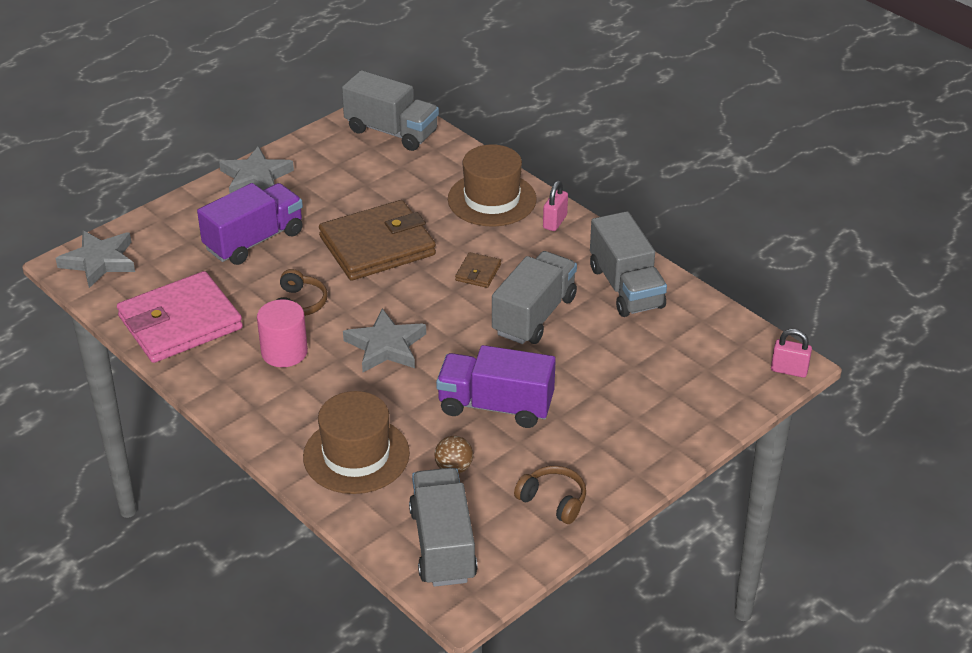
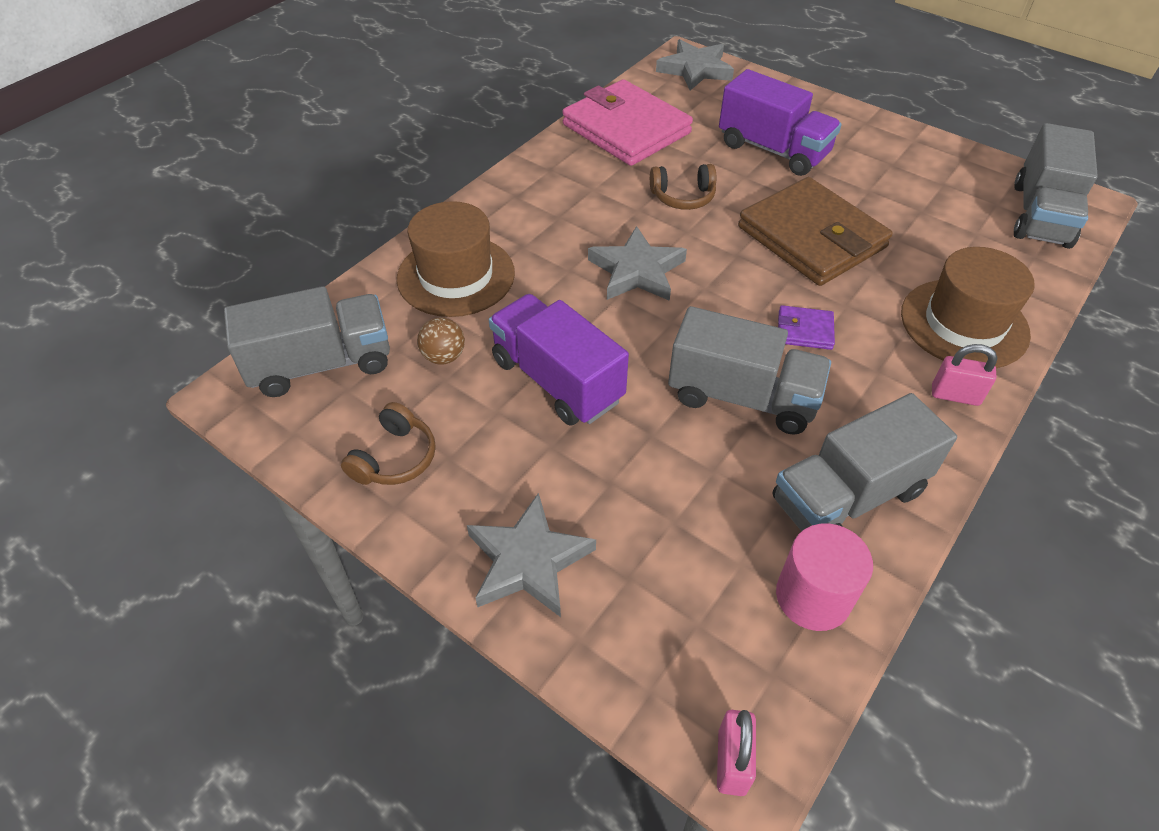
camera: 80 degrees right, 10 degrees up
(256, 177) = (879, 132): grey star -> grey star (528, 561)
(284, 352) = (604, 200): pink cylinder -> pink cylinder (813, 597)
(478, 272) = (804, 330): brown wallet -> purple wallet
(495, 406) = (557, 380): purple truck -> purple truck turned 45 degrees counterclockwise

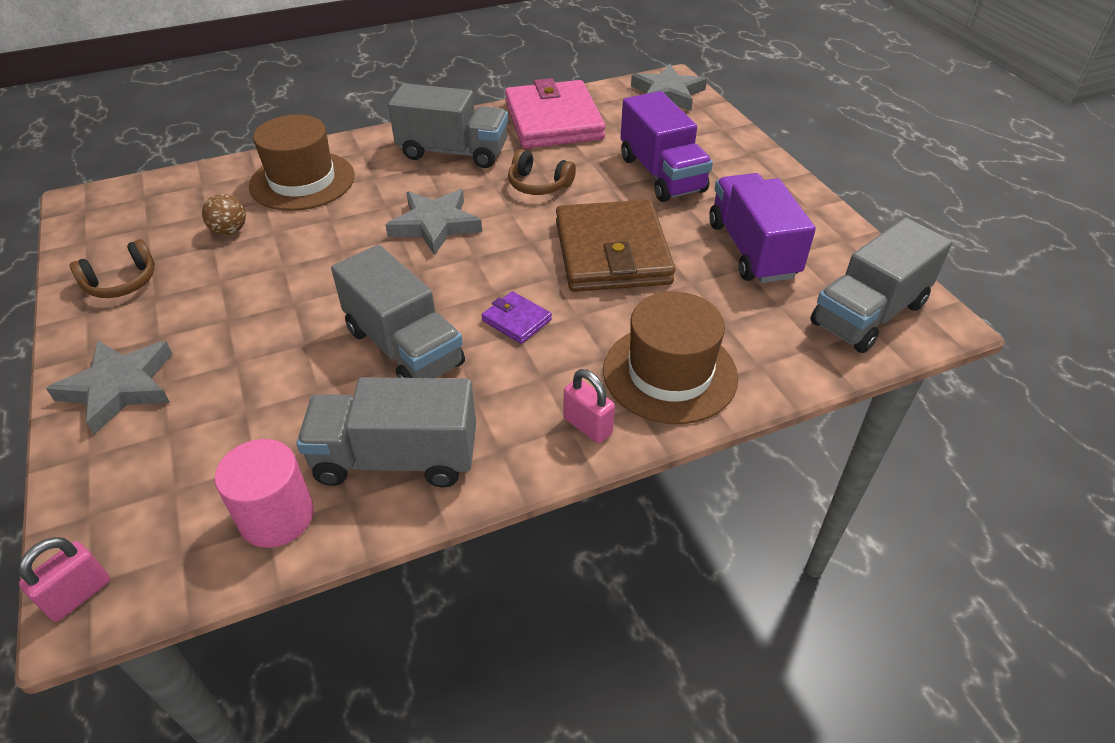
camera: 30 degrees right, 5 degrees down
(321, 364) = (151, 205): grey truck -> grey truck (453, 152)
(557, 380) = (284, 277): purple truck -> purple truck (752, 250)

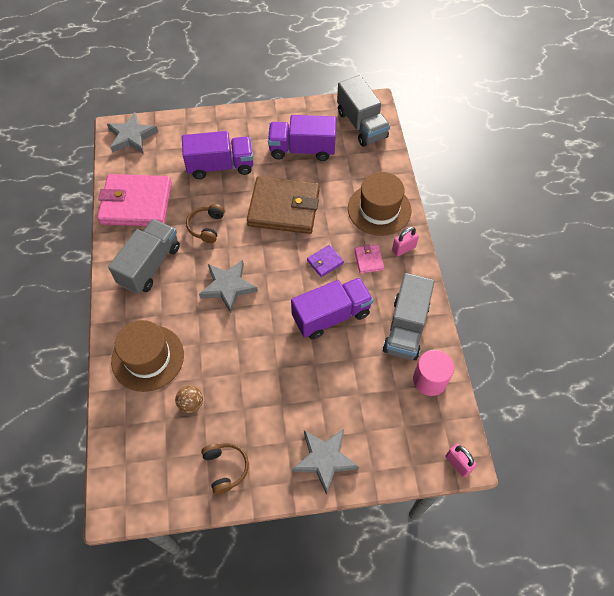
camera: 75 degrees left, 15 degrees up
(404, 347) = (331, 316): grey truck -> purple truck
(539, 184) = (206, 227): brown headphones -> brown headphones turned 150 degrees clockwise
(541, 377) = (368, 260): none -> pink wallet

